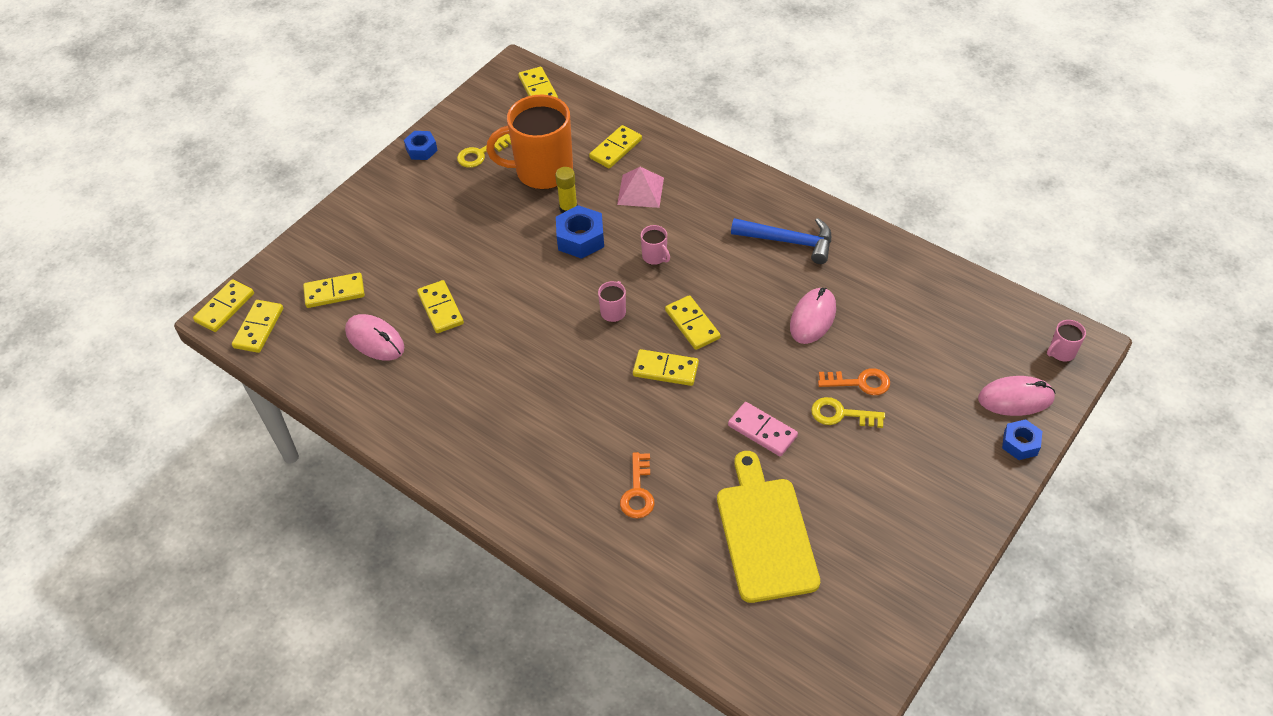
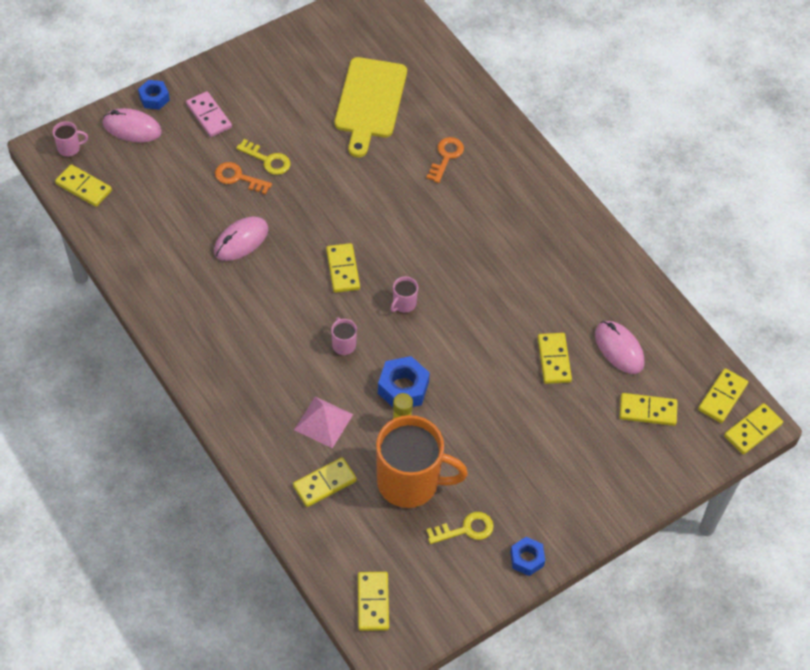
camera: 165 degrees left, 5 degrees up
(665, 369) = (383, 239): yellow domino -> yellow domino (83, 187)
(762, 431) = (333, 168): pink domino -> pink domino (209, 116)
(788, 241) = (217, 317): blue hammer -> none

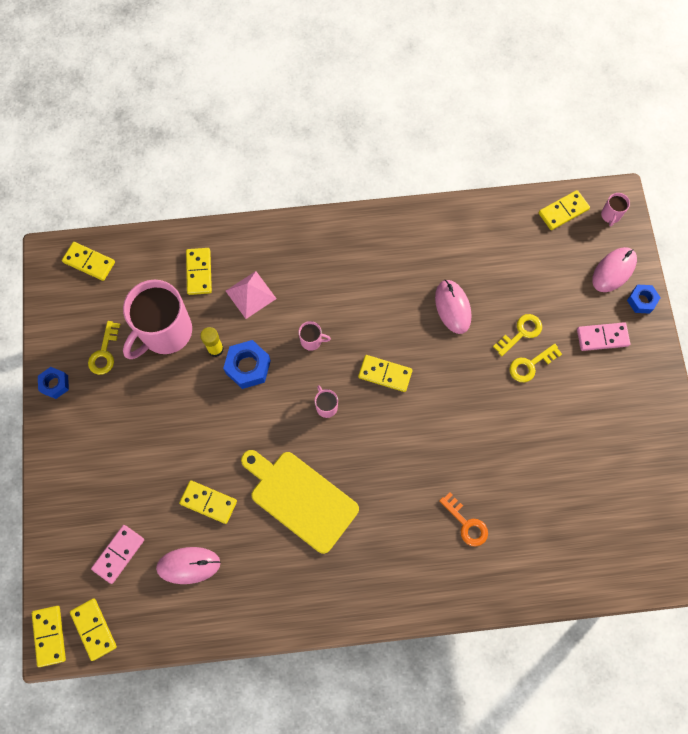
camera: 120 degrees right, 15 degrees up
(238, 178) = (521, 333): orange key -> yellow key
(370, 102) = (562, 485): yellow cutting board -> yellow cutting board (300, 498)
(410, 482) = (165, 332): orange mug -> pink mug
(647, 411) = (118, 554): yellow domino -> pink domino

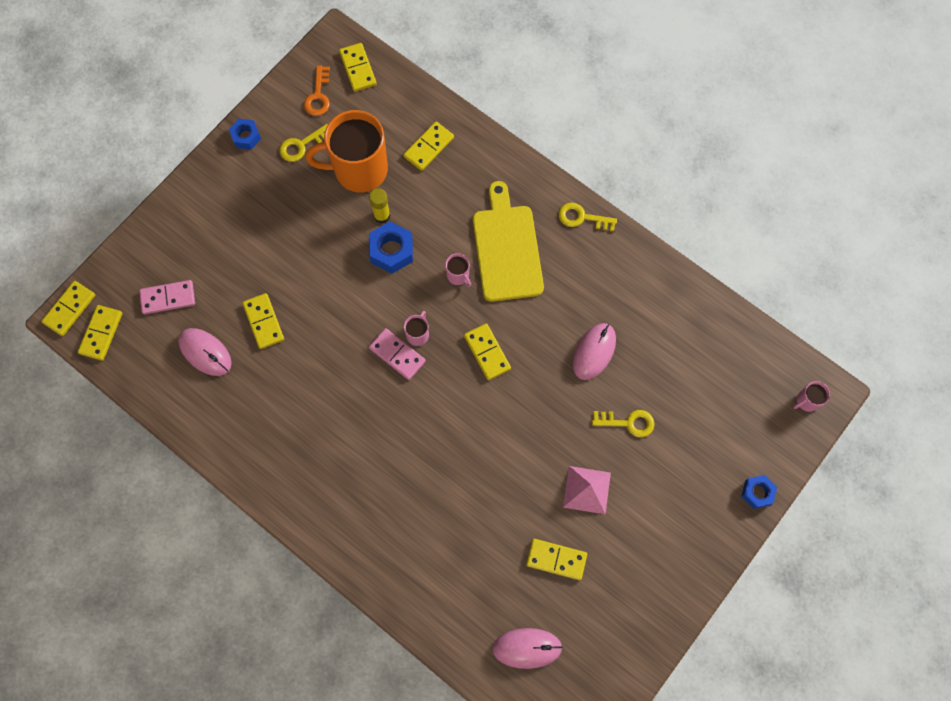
camera: 45 degrees right, 0 degrees up
(165, 332) = (359, 170): pink mug -> orange mug
(251, 294) = (449, 199): pink pyramid -> pink pyramid (587, 490)
(300, 498) = (329, 382): yellow cutting board -> yellow cutting board (507, 248)
(466, 523) = (430, 521): orange key -> orange key (318, 95)
(530, 365) = (608, 454): yellow key -> yellow key (582, 218)
(563, 211) = (769, 361): yellow domino -> yellow domino (556, 559)
(602, 337) = (691, 489): pink domino -> pink domino (397, 354)
(613, 270) = (760, 447): pink mouse -> pink mouse (527, 648)

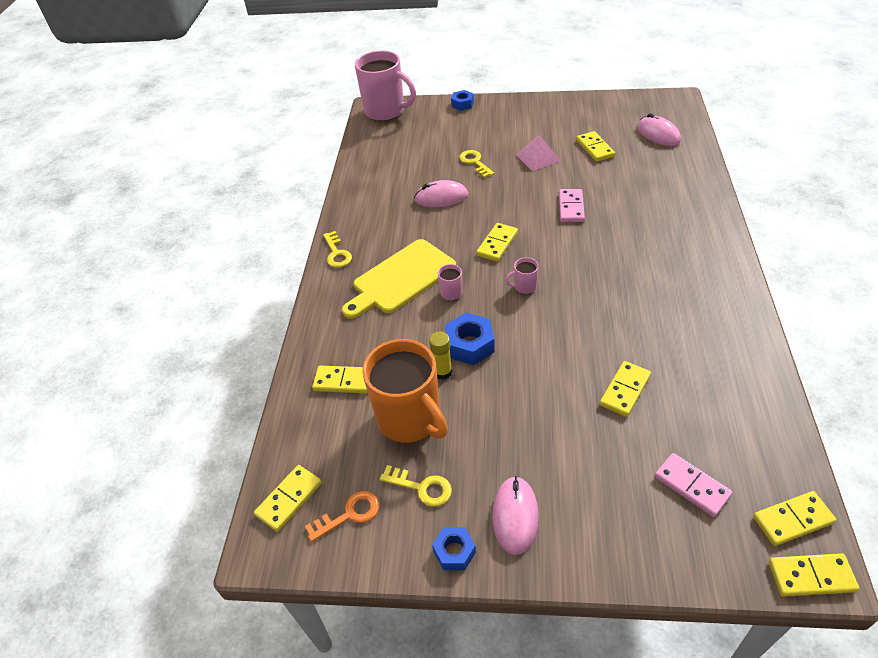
camera: 120 degrees left, 25 degrees down
(205, 352) = (700, 414): pink mouse -> pink mouse (515, 516)
(397, 354) = (553, 288): pink domino -> pink domino (571, 207)
(807, 401) = (385, 111): pink mug -> pink mug, size x2.45

